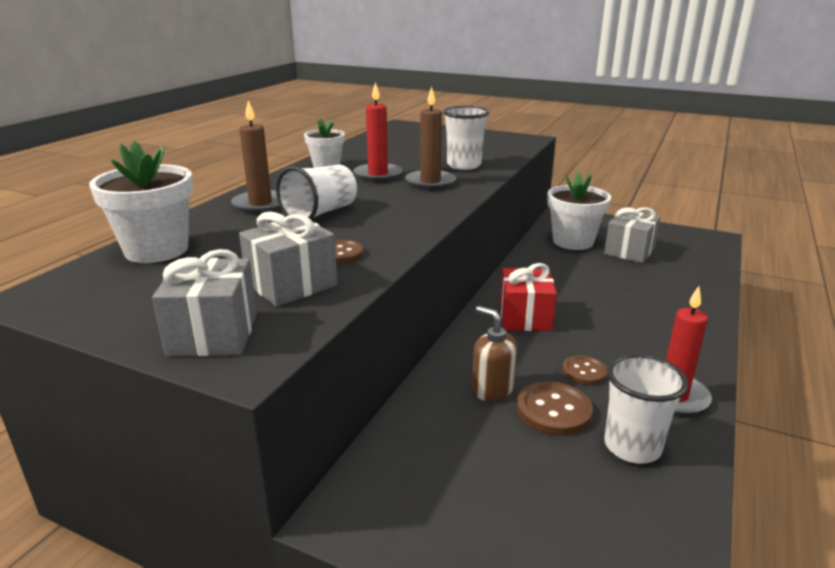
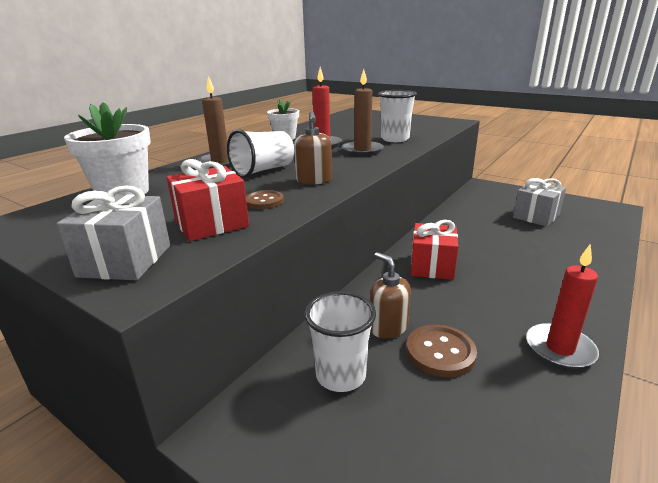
camera: 10 degrees right, 0 degrees up
(291, 284) = (211, 224): grey gift -> red gift
(388, 224) = (314, 180): none -> brown soap dispenser
(573, 242) = (487, 206): white flower pot -> none
(584, 372) = (476, 318): brown button -> none
(632, 447) = (511, 396): white cup -> white cup (341, 375)

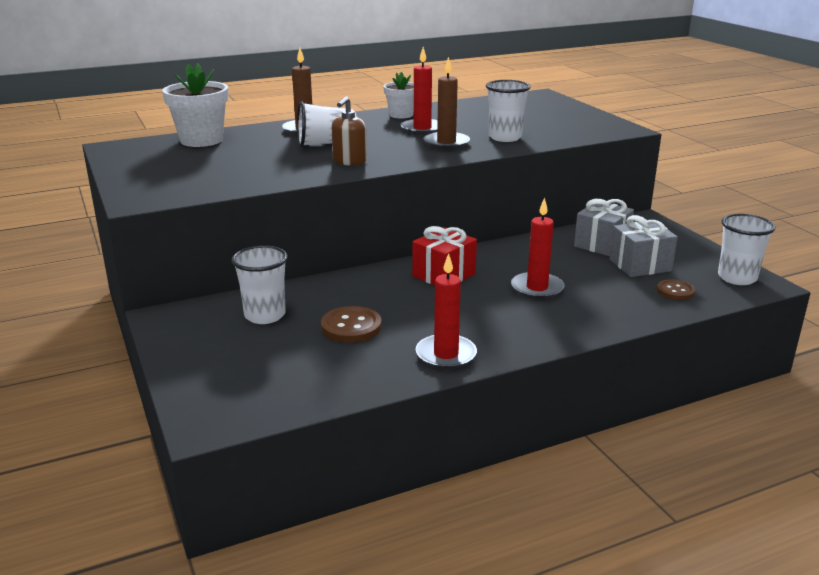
camera: 30 degrees right, 0 degrees up
(125, 260) = (149, 185): grey gift -> grey gift (602, 244)
(211, 224) = (226, 176): red gift -> none
(264, 201) = (284, 169): brown button -> brown button (675, 291)
(388, 327) = (337, 302): brown soap dispenser -> none
(511, 255) = (537, 288): none -> red candle
(597, 208) = (737, 278): none -> white cup

